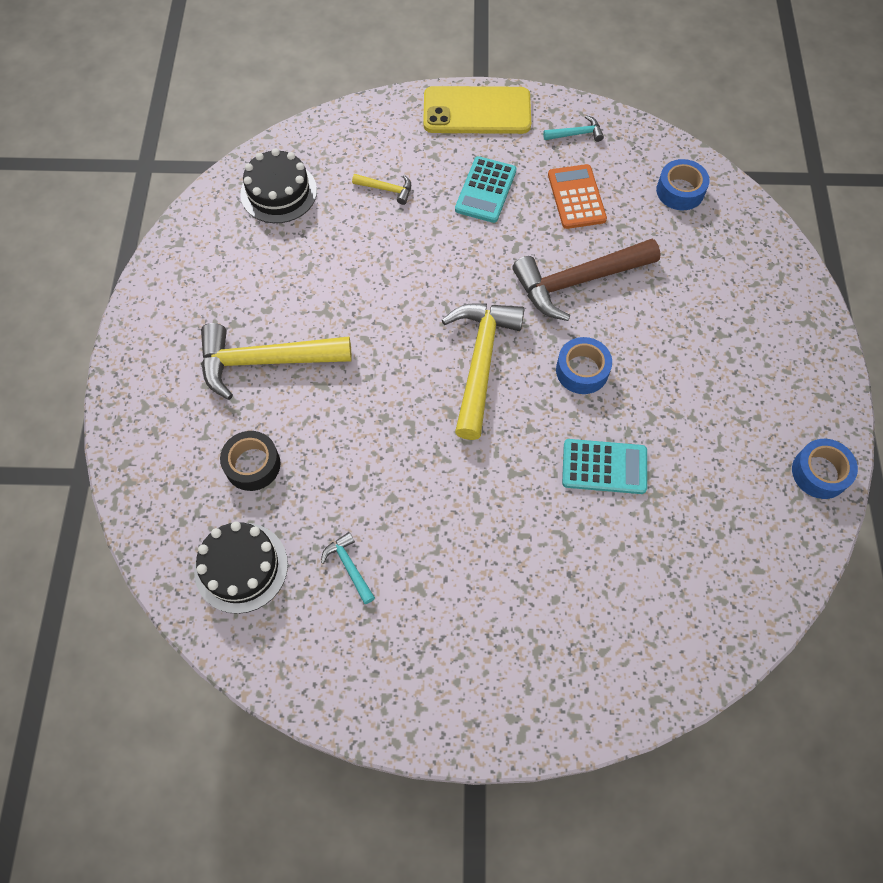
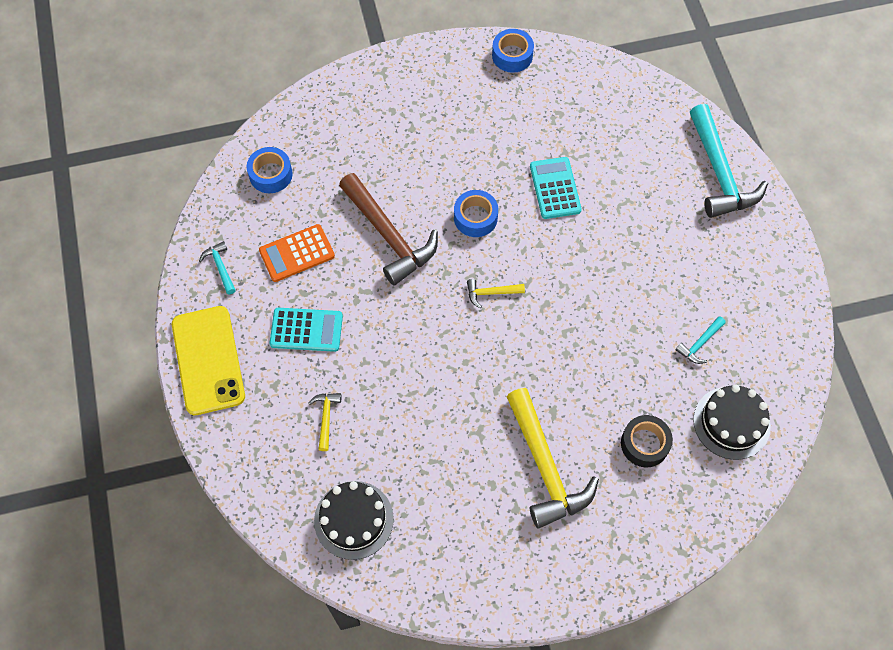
camera: 105 degrees left, 0 degrees up
(480, 362) = (491, 293): yellow hammer -> yellow hammer, size x0.44
(586, 683) = (719, 173): none -> turquoise hammer

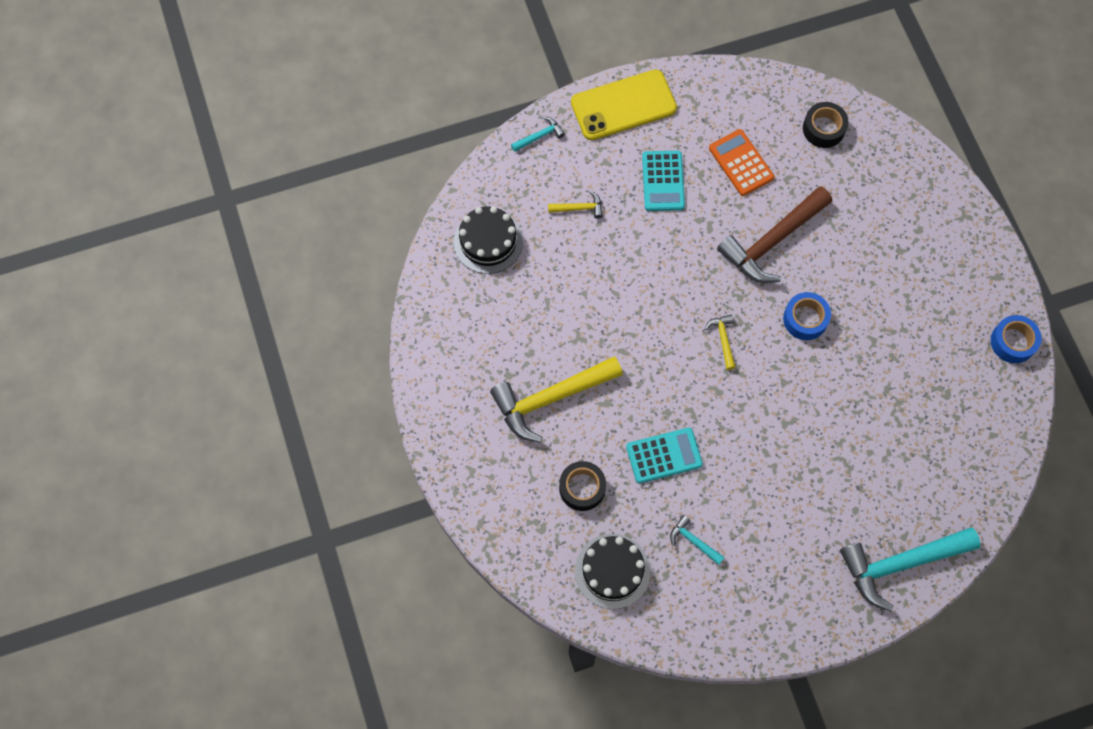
camera: 85 degrees right, 5 degrees up
(220, 267) = (717, 101): turquoise hammer -> turquoise hammer (539, 136)
(271, 174) = (823, 129): blue tape -> black tape
(555, 188) = (852, 394): turquoise calculator -> turquoise calculator (664, 455)

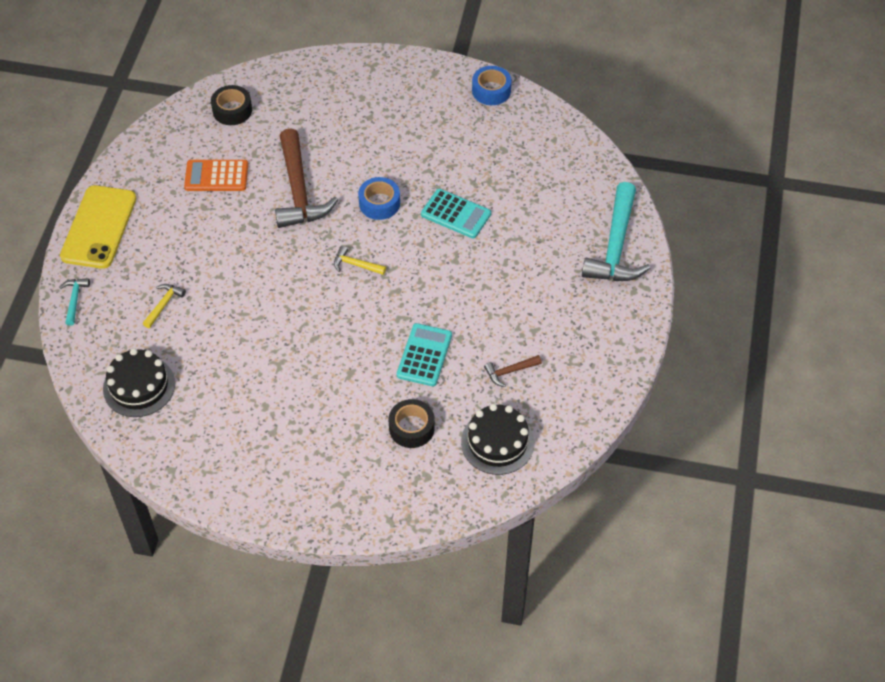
camera: 60 degrees left, 15 degrees down
(551, 398) = (317, 411): yellow hammer -> none
(663, 181) = (189, 235): turquoise calculator -> turquoise calculator (456, 214)
(693, 541) = (510, 371): turquoise hammer -> brown hammer

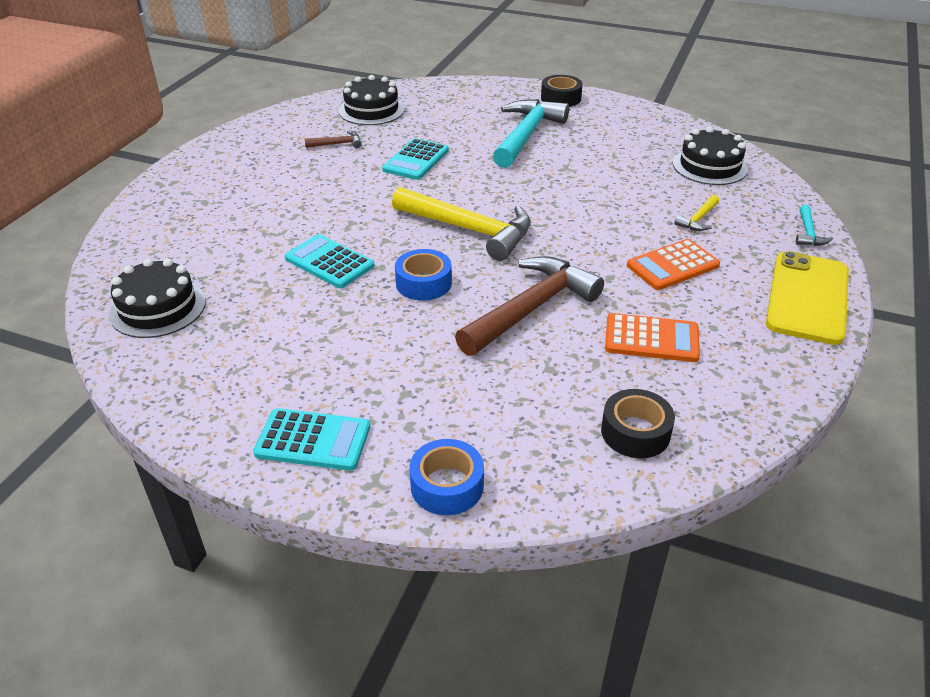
camera: 170 degrees left, 15 degrees down
(193, 246) = (673, 266): none -> orange calculator
(299, 190) = (531, 309): brown hammer -> brown hammer turned 45 degrees clockwise
(356, 265) = (469, 230): yellow hammer -> yellow hammer, size x2.26
(411, 428) = (444, 123): black tape -> black tape (561, 98)
(413, 83) = (313, 440): none -> turquoise calculator
(491, 91) = (190, 410): blue tape -> blue tape (447, 485)
(557, 157) = (158, 308): none -> black cake
(616, 246) = (160, 216): turquoise hammer -> turquoise hammer (526, 135)

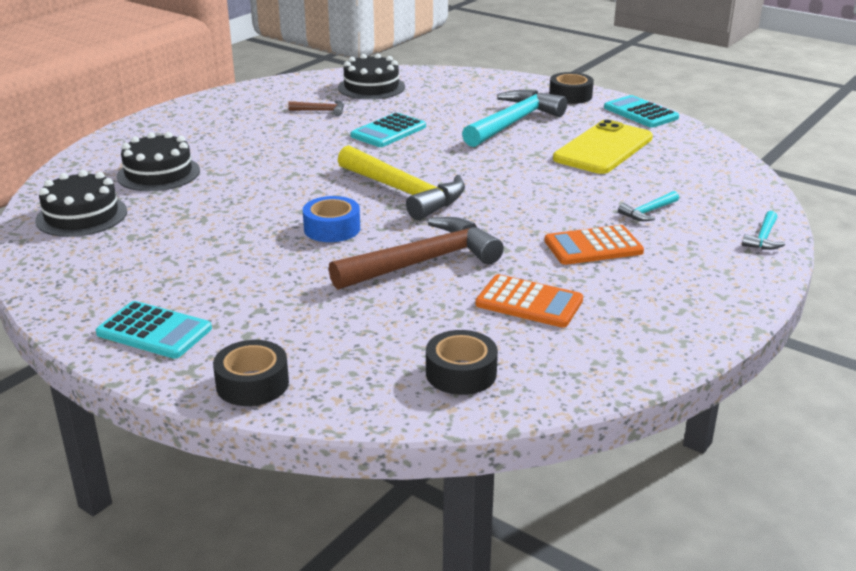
camera: 15 degrees right, 10 degrees down
(329, 262) = (254, 201): turquoise calculator -> turquoise calculator (640, 113)
(447, 485) = (252, 384): blue tape -> black tape
(698, 219) = (648, 212): yellow hammer -> turquoise hammer
(709, 166) = (693, 169): black cake -> black cake (158, 173)
(808, 298) = (723, 292): yellow phone -> yellow phone (603, 148)

